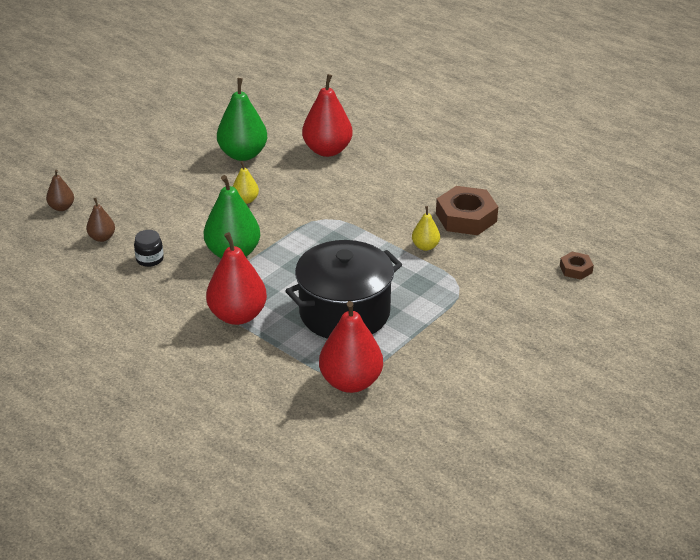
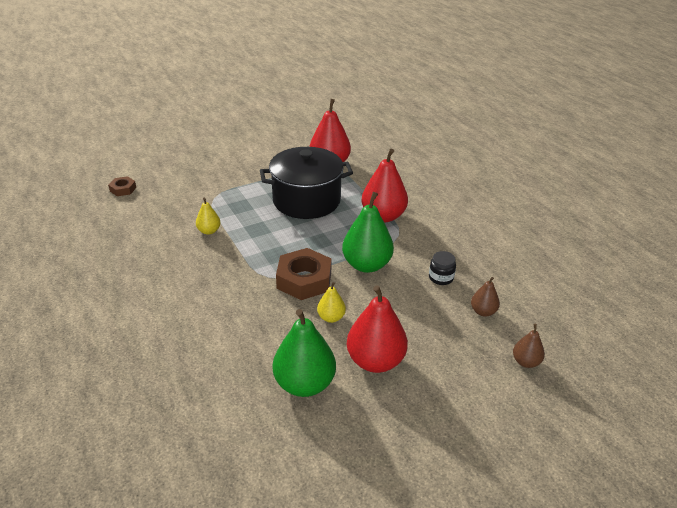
camera: 160 degrees left, 0 degrees up
(327, 150) = (208, 361): red pear -> red pear (375, 361)
(466, 217) = (152, 246): brown nut -> brown nut (304, 280)

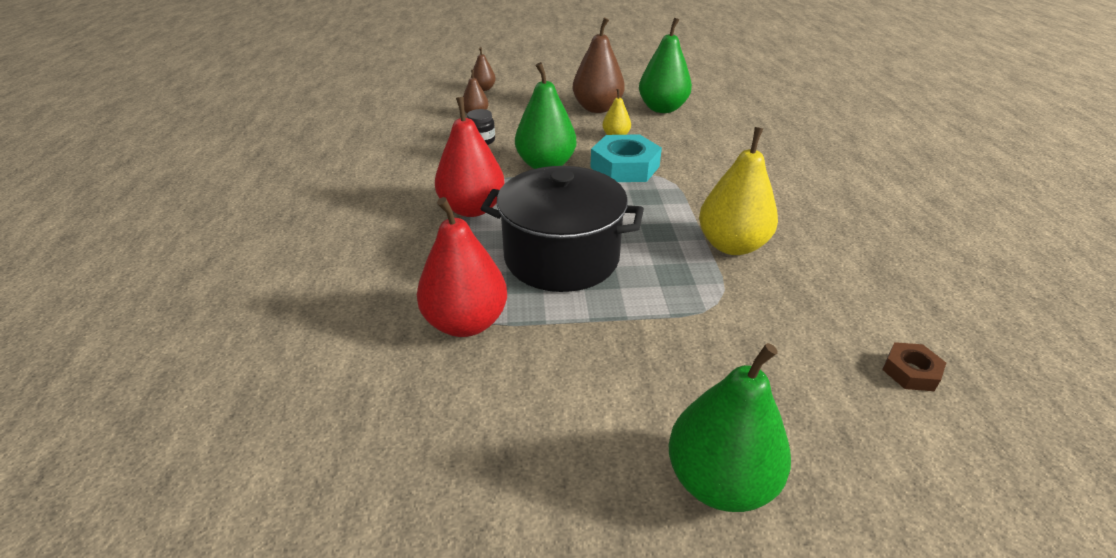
camera: 155 degrees left, 0 degrees up
(206, 144) = (719, 481): none -> green pear
(209, 231) = (732, 245): yellow pear -> yellow pear, size x1.96
(304, 280) = (624, 167): brown nut -> turquoise nut
(375, 361) = (597, 108): red pear -> brown pear

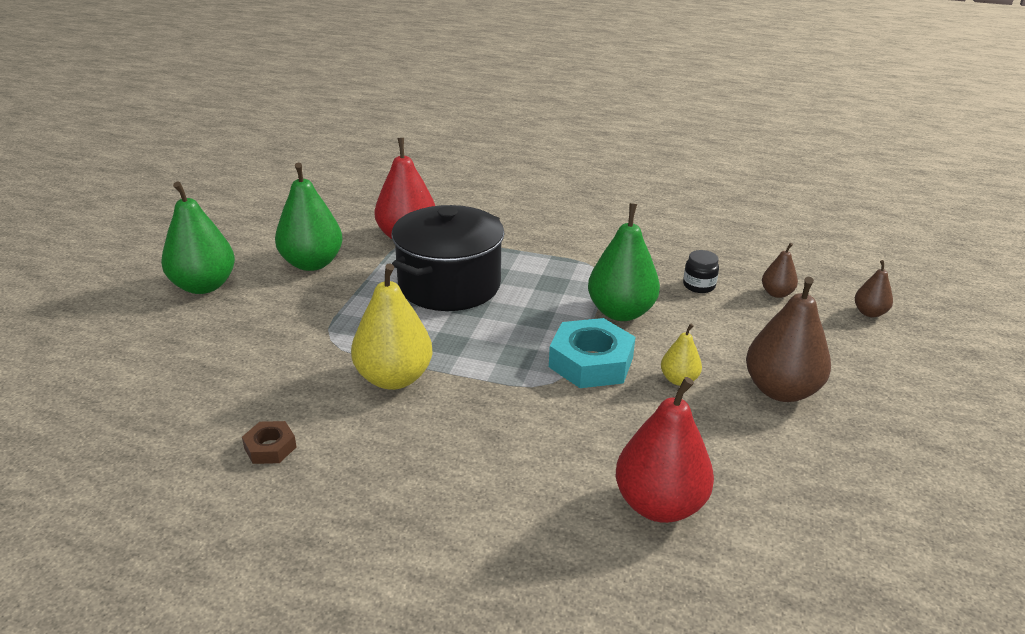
camera: 110 degrees right, 5 degrees down
(472, 209) = (554, 260): red pear -> red pear (659, 505)
(662, 109) = (768, 455): green pear -> green pear (312, 263)
(910, 371) = (171, 399): brown nut -> brown nut (270, 447)

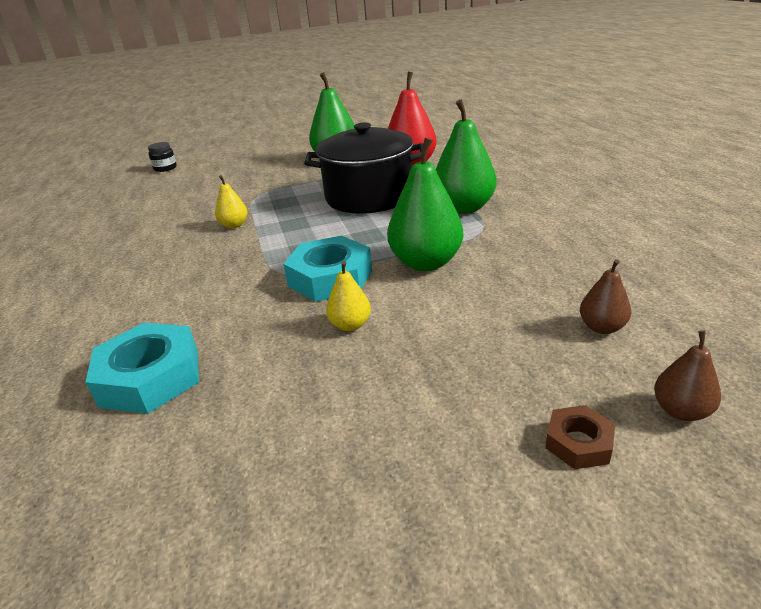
camera: 60 degrees right, 0 degrees up
(204, 286) = (276, 151): green pear -> green pear (463, 208)
(270, 447) = (135, 224): brown nut -> brown nut (578, 443)
(394, 378) = (234, 225): yellow pear -> yellow pear, size x0.51
(659, 505) = (150, 377): red pear -> turquoise nut
(699, 286) = (536, 280): black jar -> black jar (165, 168)
(780, 390) = (399, 390): brown pear -> none

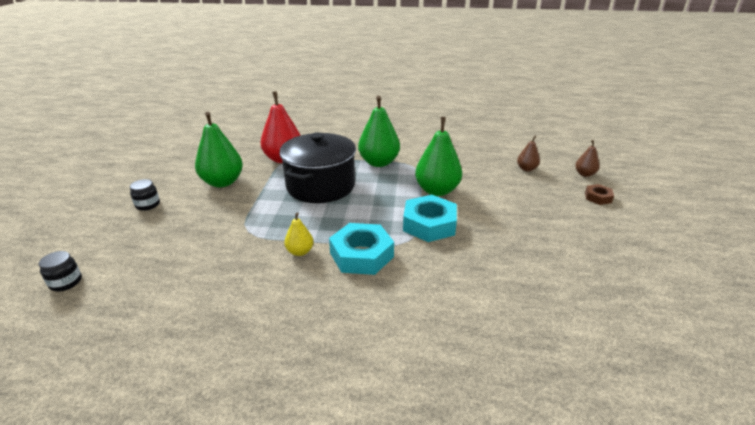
camera: 70 degrees left, 0 degrees up
(150, 377) = (508, 314): turquoise nut -> turquoise nut (361, 255)
(277, 151) = (148, 205): none -> black jar
(350, 325) = (489, 228): yellow pear -> none

